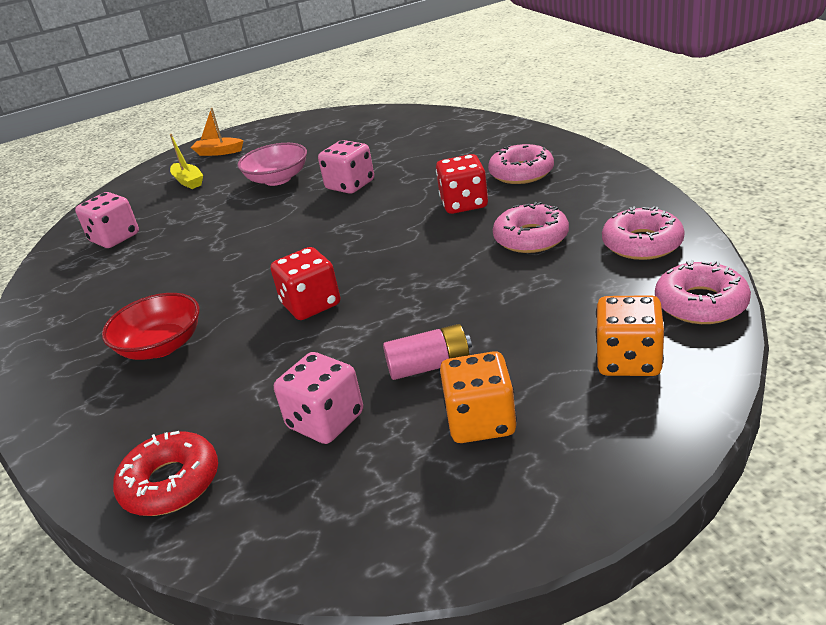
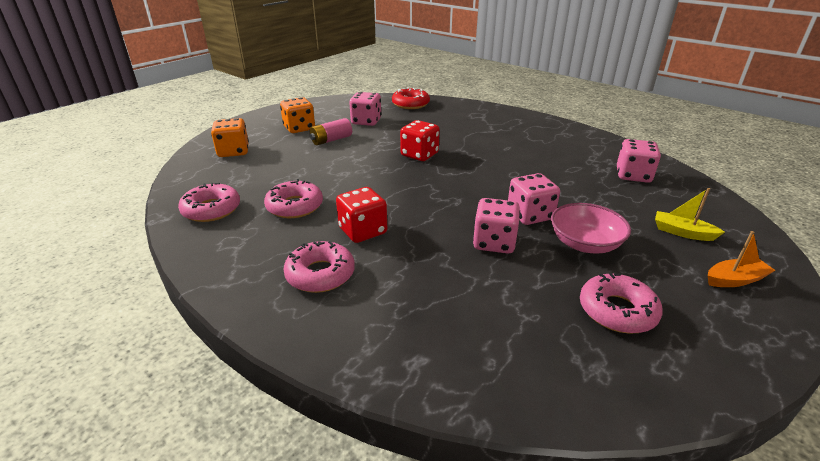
camera: 150 degrees right, 0 degrees up
(161, 346) = (480, 132): red bowl -> none
(286, 205) = (530, 215): none -> pink dice
(701, 303) = (187, 178): pink donut -> pink donut (617, 311)

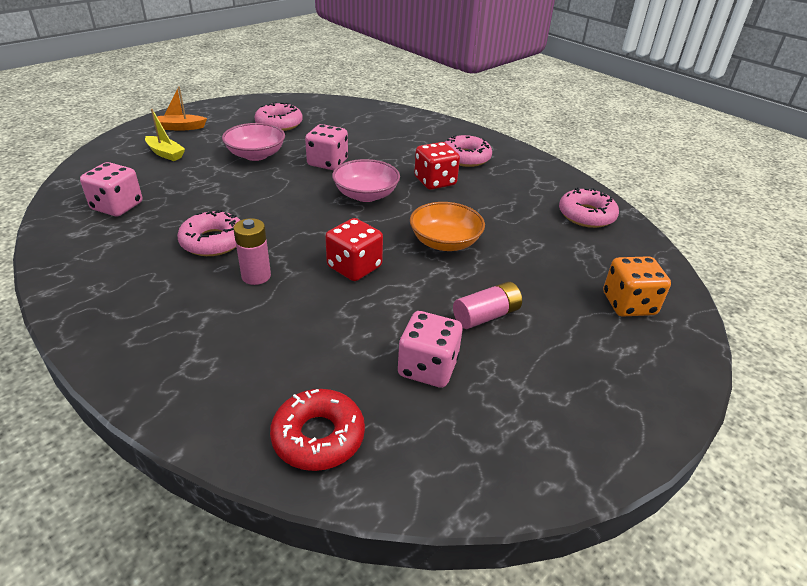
camera: 175 degrees left, 5 degrees up
(295, 206) = (503, 210): pink donut -> pink donut (213, 241)
(299, 128) = (552, 358): orange dice -> none
(354, 175) = (445, 242): none -> orange bowl
(432, 207) = (366, 195): none -> pink bowl
(480, 145) = (256, 276): none -> pink battery
(530, 215) = (278, 179): pink dice -> none

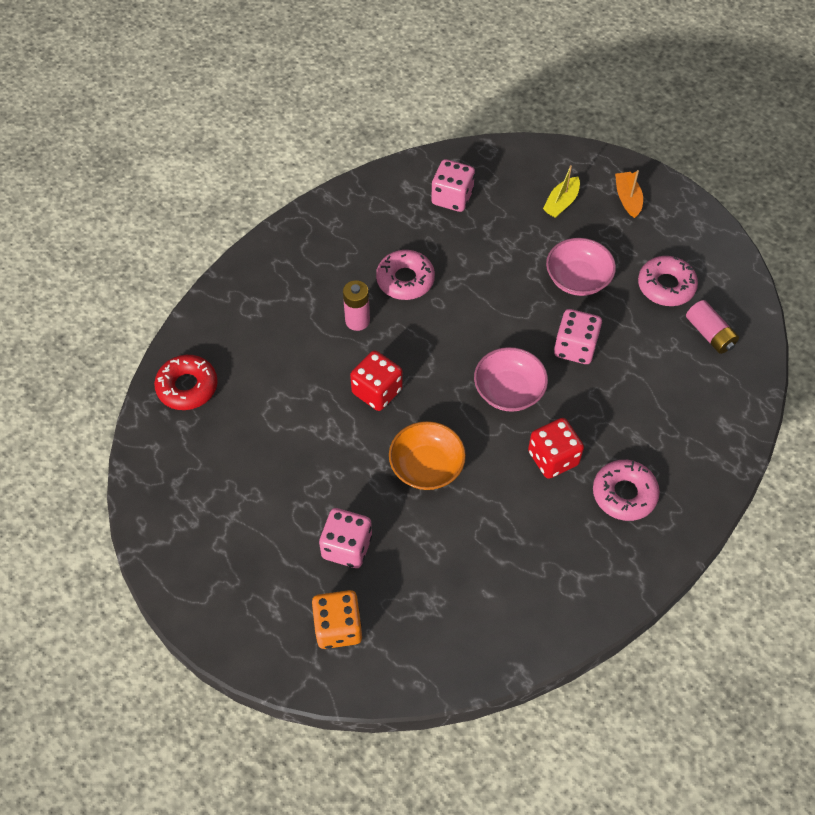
camera: 90 degrees right, 20 degrees up
(427, 367) = (251, 451): pink dice -> pink dice (347, 547)
(486, 316) = (314, 497): pink battery -> pink battery (709, 334)
(586, 215) = (503, 620): pink donut -> none

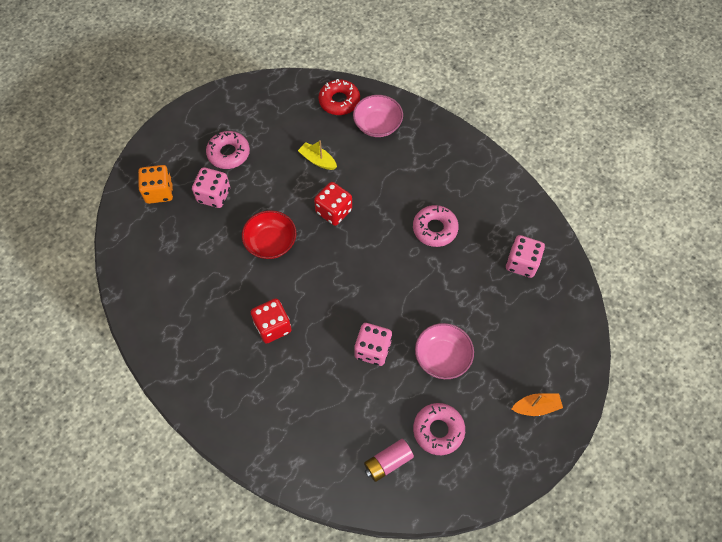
camera: 90 degrees right, 5 degrees up
(357, 321) = (395, 198): pink battery -> none
(426, 466) = (271, 242): orange bowl -> red bowl
(509, 391) = (332, 298): pink bowl -> pink bowl (377, 125)
(561, 203) = (525, 349): yellow boat -> yellow boat (317, 160)
(624, 494) = (239, 375): pink donut -> pink donut (228, 153)

